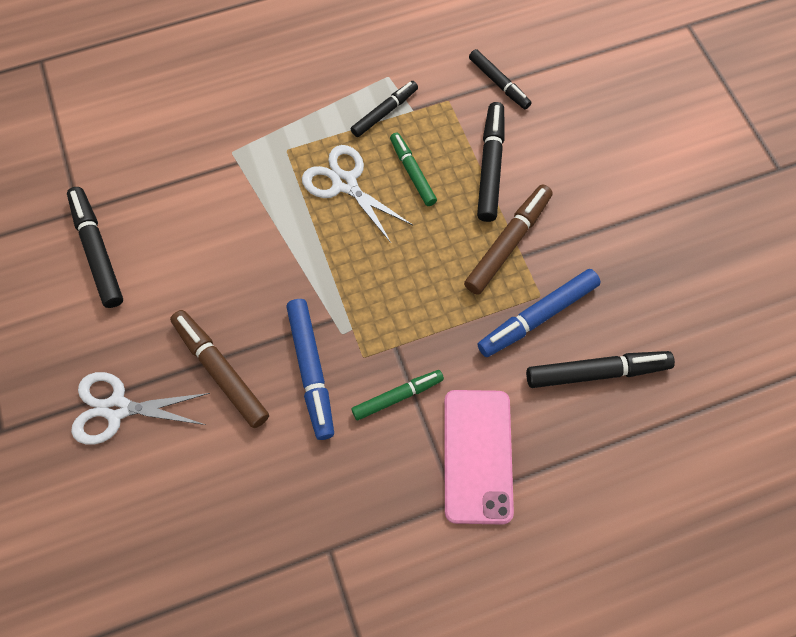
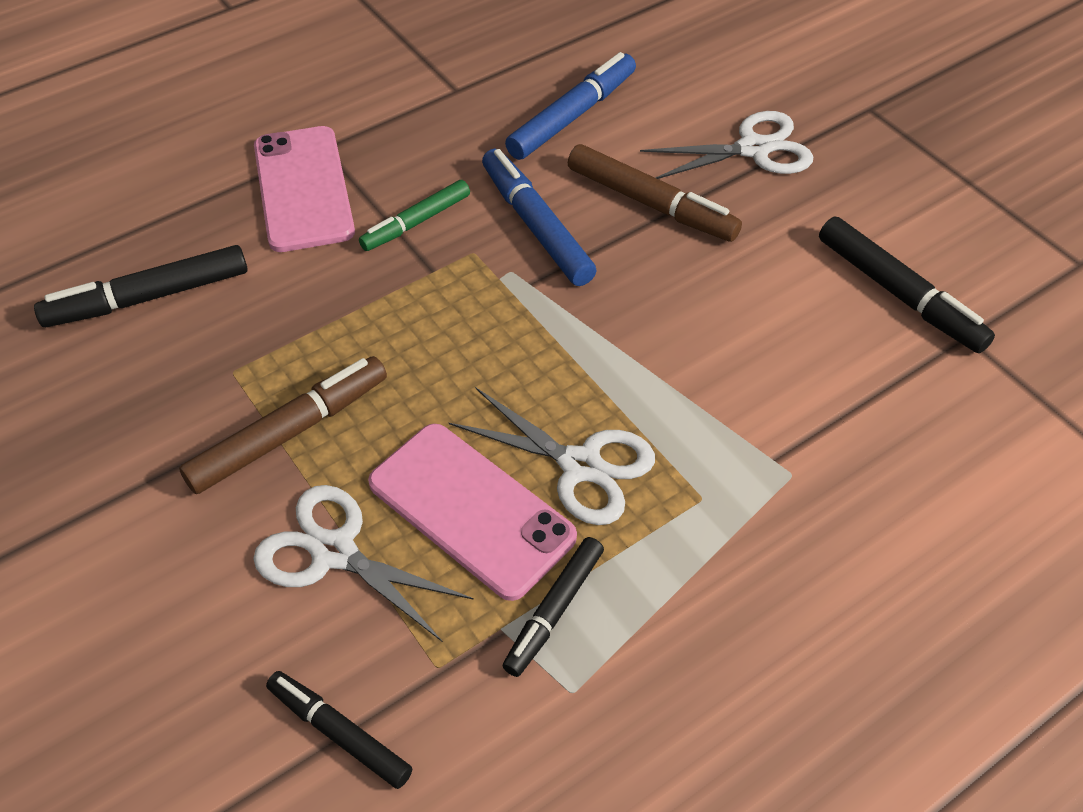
camera: 165 degrees right, 15 degrees down
(412, 172) = (471, 509): green marker -> pink phone
(490, 166) = (334, 552): black marker -> white scissors
(508, 243) = (289, 433): brown marker -> brown marker turned 150 degrees counterclockwise
(537, 317) = (235, 344): blue marker -> blue marker (572, 116)

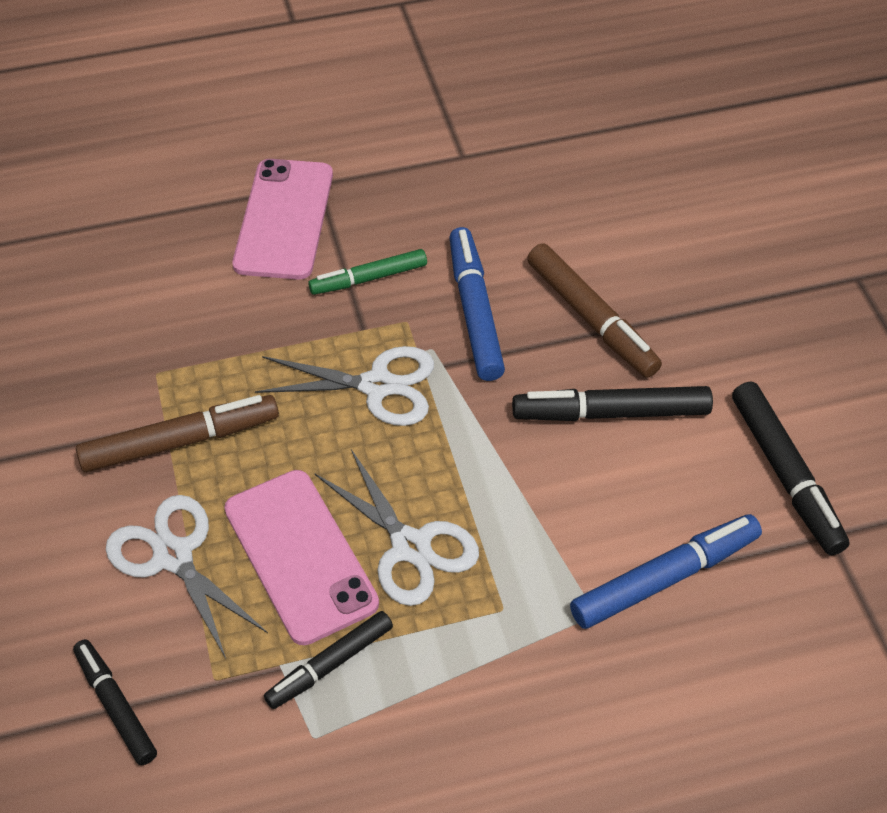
camera: 20 degrees right, 0 degrees up
(148, 297) = (114, 286): black marker -> black marker (611, 413)
(572, 116) = (558, 210): blue marker -> blue marker (665, 578)
(753, 149) = (717, 290): white scissors -> white scissors (377, 386)

